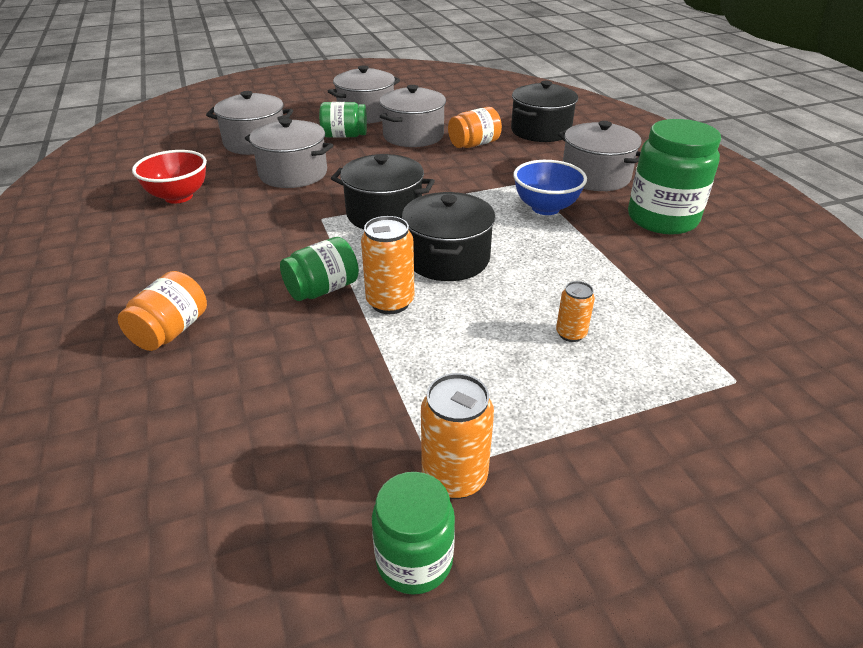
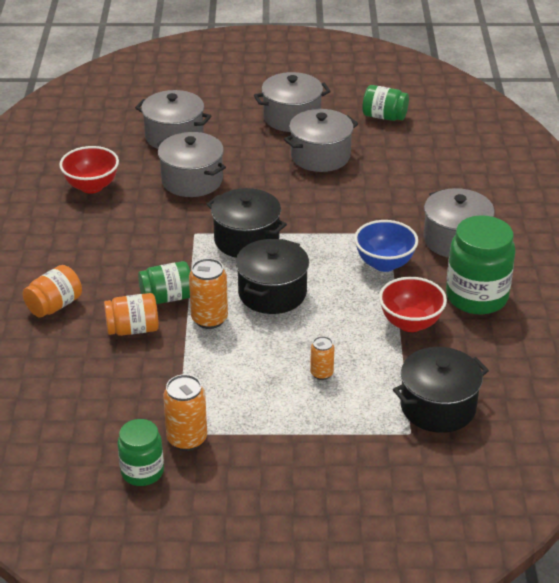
camera: 20 degrees right, 0 degrees up
(344, 136) = (257, 143): green jar -> green jar (384, 116)
(474, 144) = (370, 178): orange jar -> orange jar (133, 329)
(540, 131) = (447, 174): black pot -> black pot (438, 407)
(621, 256) = (410, 323): none -> red bowl

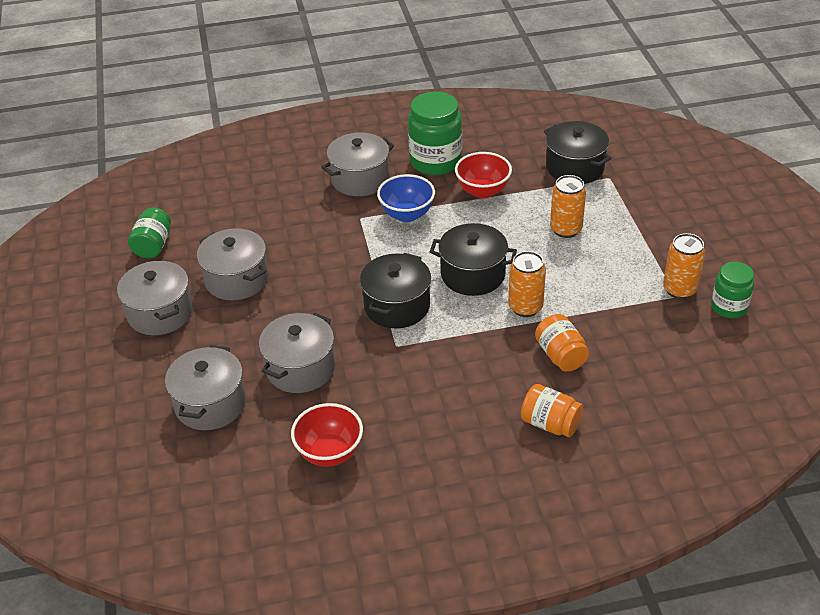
camera: 100 degrees left, 5 degrees up
(167, 297) = (505, 342): green jar -> none
(321, 373) = (566, 229): orange can -> orange can, size x1.66

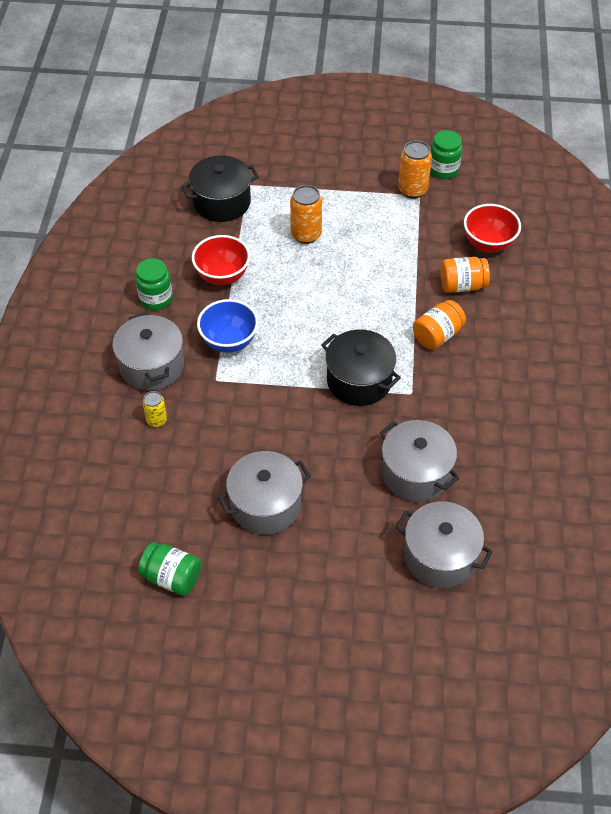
camera: 75 degrees left, 10 degrees up
(160, 313) = (290, 584): grey pot -> none
(304, 197) = (156, 420): none -> yellow can
(330, 453) = (528, 471): red bowl -> red bowl (488, 244)
(435, 161) = (156, 298): green jar -> green jar, size x0.60
(473, 274) = (339, 315): black pot -> none
(525, 307) = (396, 291): orange can -> none
(550, 423) = (536, 314): orange jar -> orange jar (437, 335)

